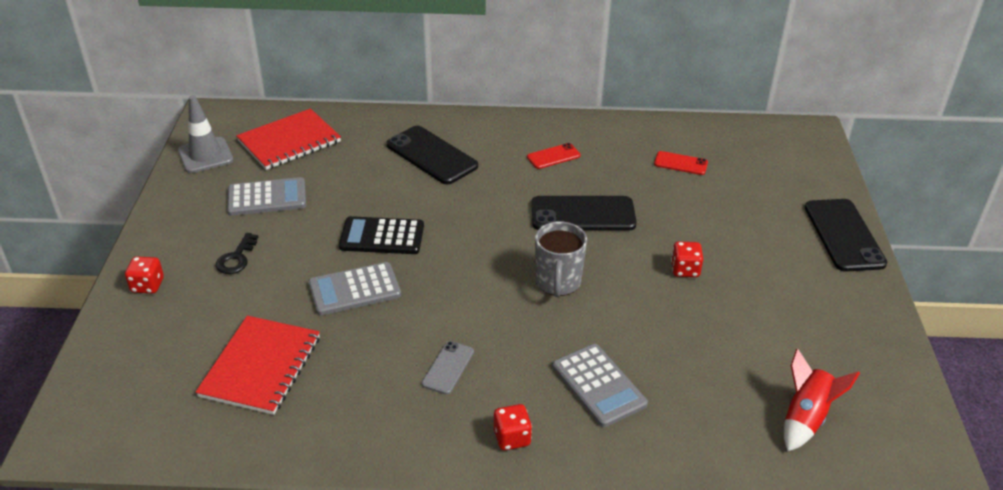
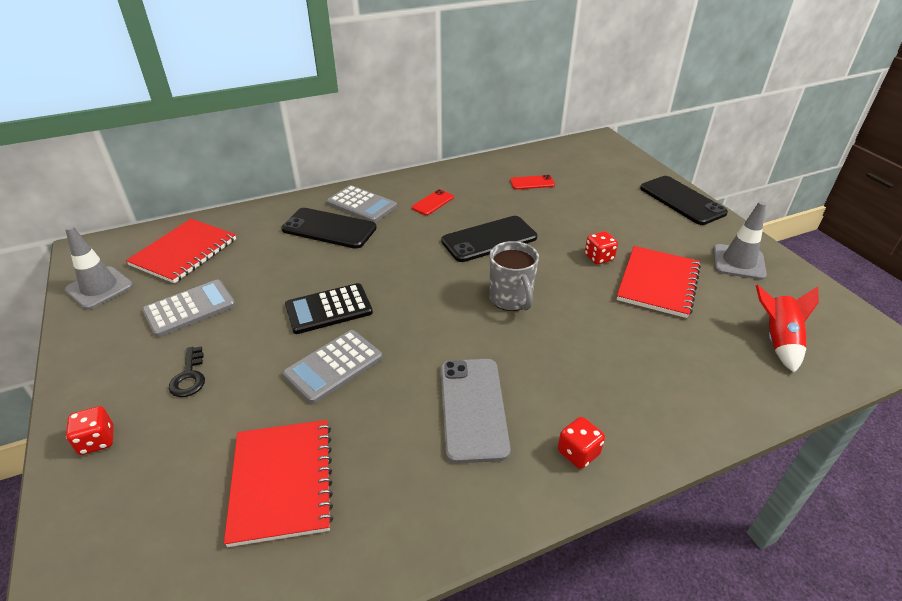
camera: 25 degrees left, 0 degrees up
(448, 368) = (473, 408): grey phone -> grey phone, size x1.87
(598, 385) = (611, 374): grey calculator -> grey calculator (361, 205)
(727, 317) = (658, 283): none -> red notebook
(843, 325) = (738, 262): none -> grey traffic cone

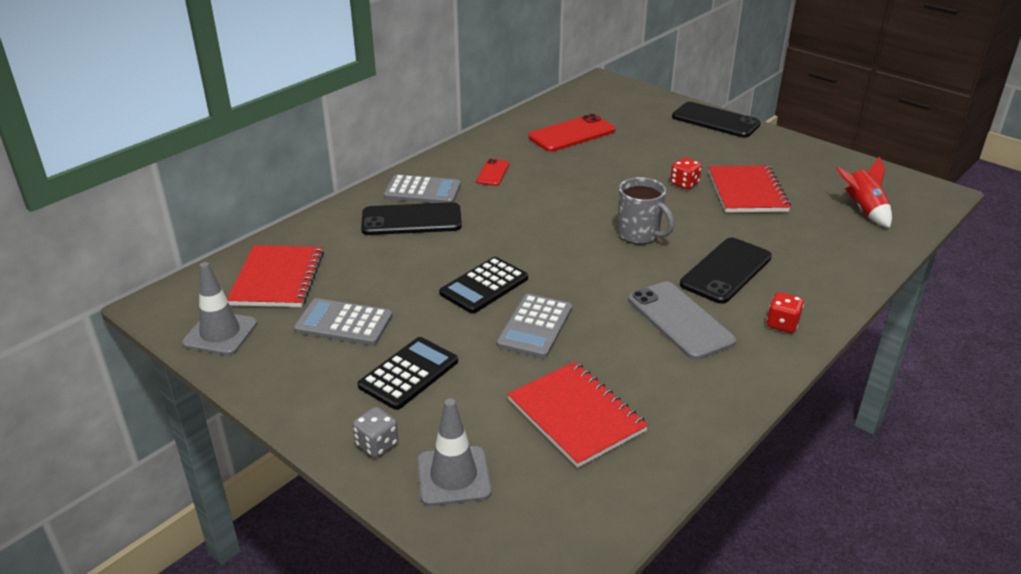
camera: 25 degrees left, 5 degrees down
(97, 441) = (377, 444): red dice -> grey dice
(189, 377) = (409, 374): black key -> black calculator
(190, 308) = (344, 323): grey calculator -> grey calculator turned 105 degrees counterclockwise
(489, 239) = (576, 192): black phone -> black phone (726, 271)
(532, 183) = (572, 134): red phone -> red phone, size x1.87
(738, 262) = (796, 160): grey traffic cone -> grey traffic cone (453, 476)

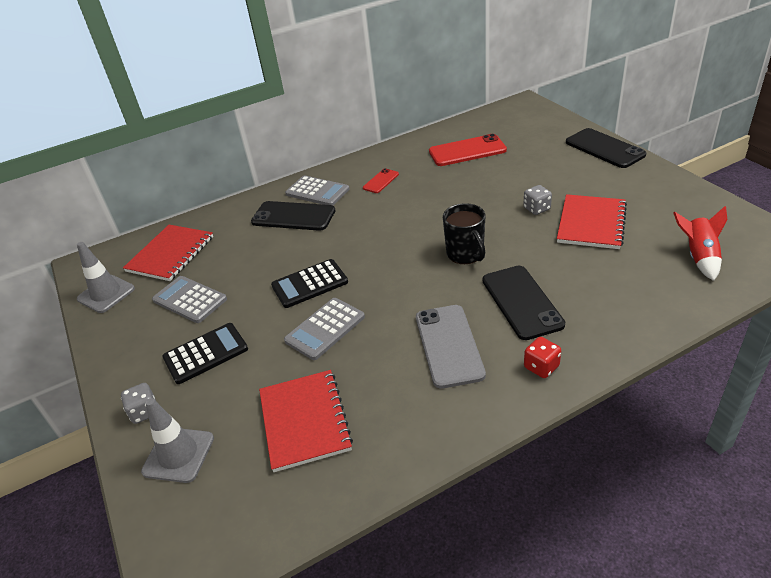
camera: 25 degrees right, 5 degrees up
(639, 234) = (465, 254): grey mug -> black mug
(684, 184) = (536, 209): red dice -> grey dice
(726, 271) = (521, 302): black phone -> black phone turned 75 degrees counterclockwise

